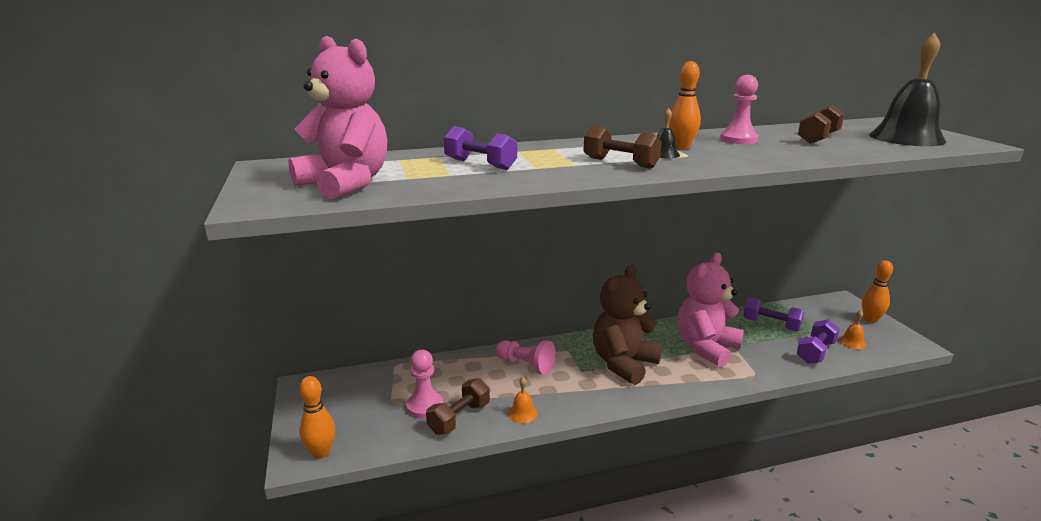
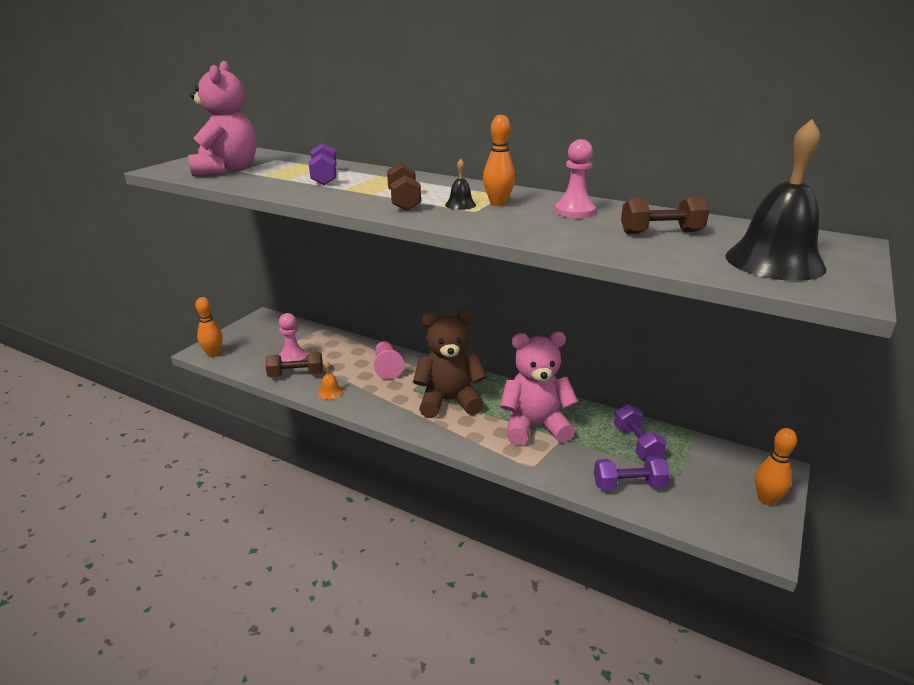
camera: 45 degrees right, 5 degrees up
(852, 342) = (690, 501): orange bell -> none

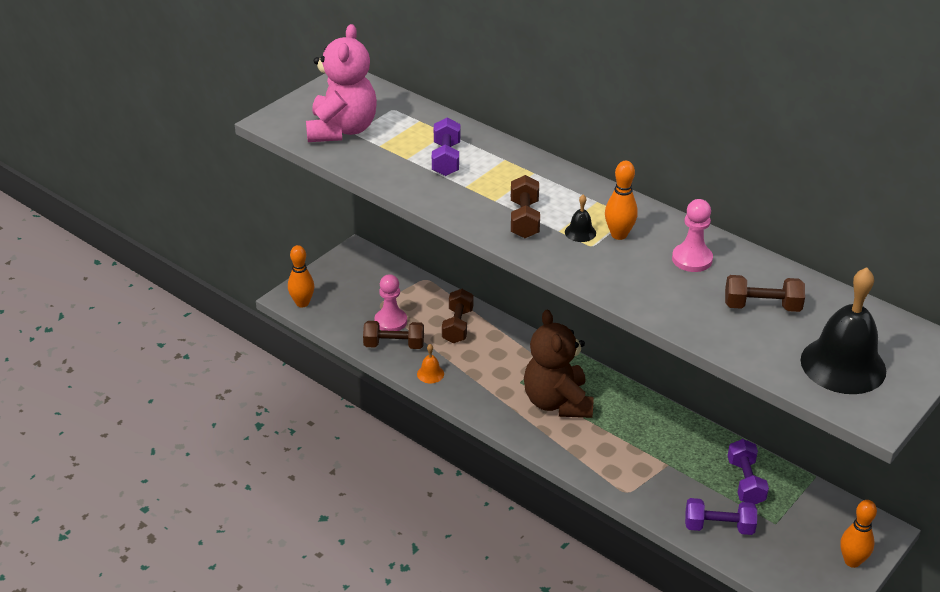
camera: 10 degrees right, 10 degrees up
(352, 356) = (457, 326): none -> brown dumbbell
(387, 367) = (495, 347): pink pawn -> none
(449, 401) = (557, 402): brown teddy bear -> brown teddy bear turned 105 degrees counterclockwise
(535, 426) = (643, 447): pink teddy bear -> none

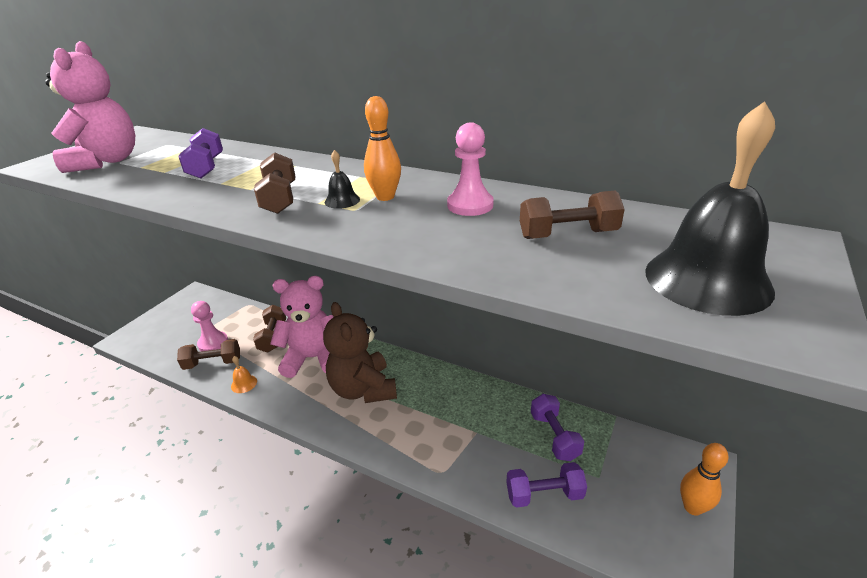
camera: 10 degrees left, 5 degrees down
(302, 303) = (135, 341): orange bowling pin -> none
(504, 359) = (313, 358): none -> pink teddy bear

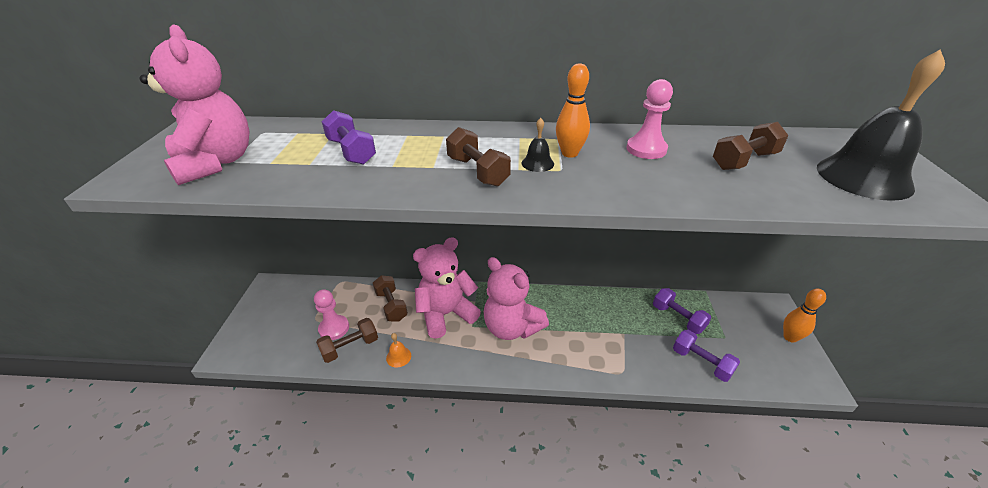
camera: 25 degrees left, 5 degrees up
(363, 389) = (511, 327): brown teddy bear -> pink teddy bear
(544, 494) = (701, 362): purple dumbbell -> purple dumbbell turned 75 degrees clockwise

